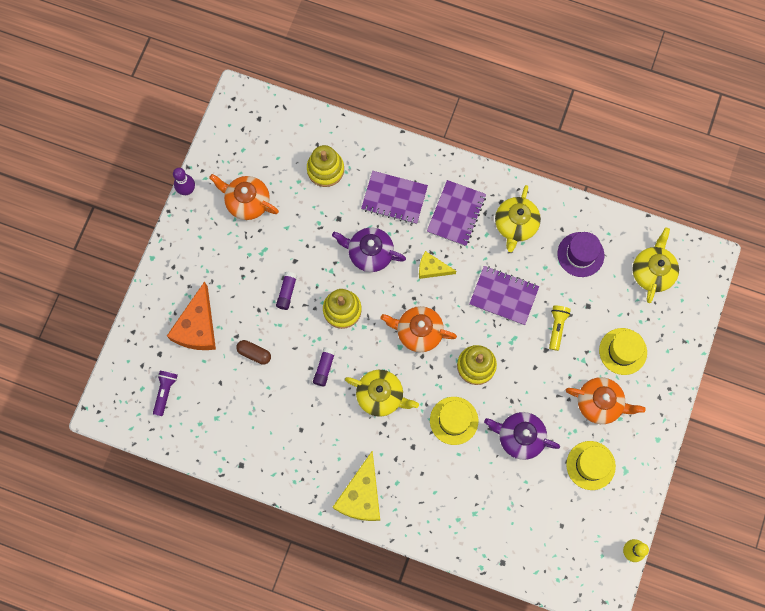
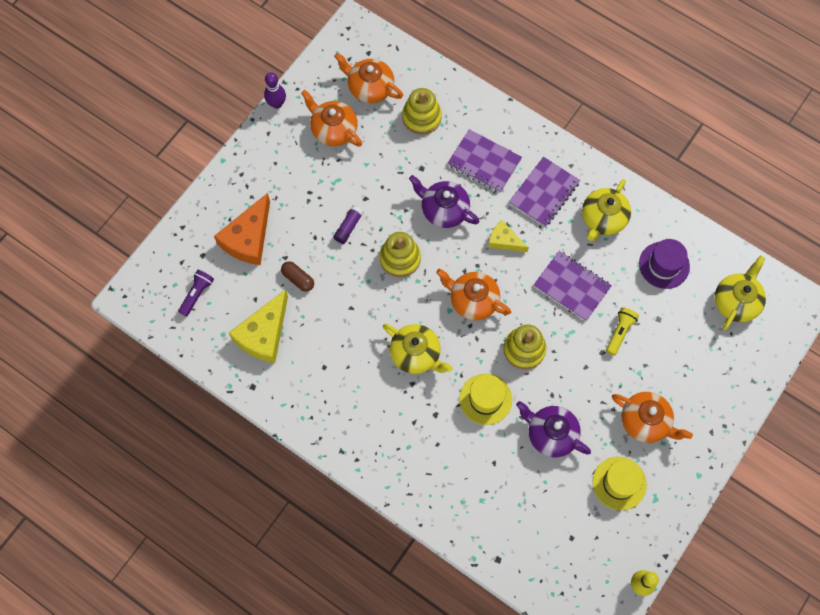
camera: 15 degrees right, 5 degrees down
(269, 152) = (370, 88): none -> orange teapot
(324, 368) = (365, 312): purple glue stick -> none
(361, 495) = (368, 450): yellow cheese -> yellow cheese (264, 334)
(623, 351) = (684, 374): yellow hat -> none

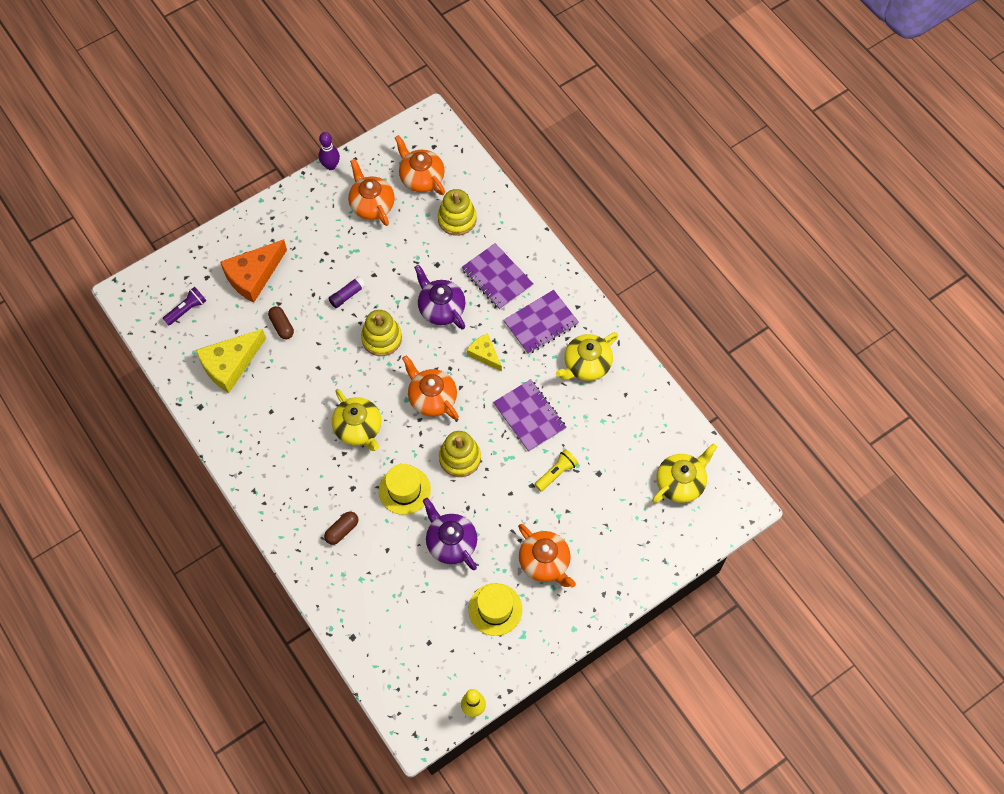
camera: 20 degrees right, 5 degrees down
(443, 459) = (342, 530): none -> brown capsule
(664, 265) = (626, 426): purple hat -> none

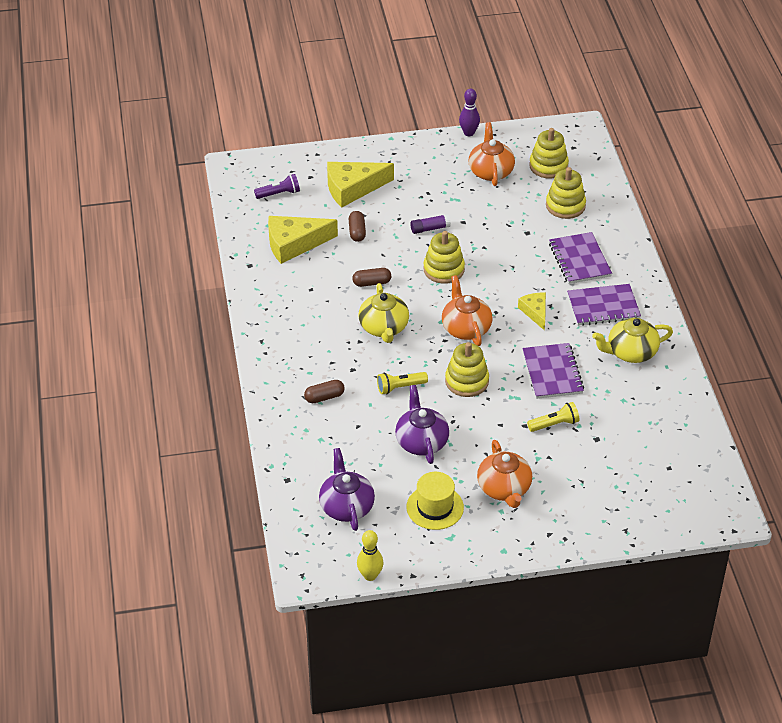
camera: 25 degrees right, 20 degrees down
(253, 276) = (352, 188): orange cheese -> yellow cheese
(323, 381) = (372, 283): none -> brown capsule
(404, 490) = (400, 387): yellow hat -> yellow flashlight
(421, 178) = (548, 166): orange teapot -> yellow stacking toy
(441, 308) = (512, 265): purple teapot -> purple teapot (346, 506)
(680, 482) = (676, 474): yellow teapot -> none

